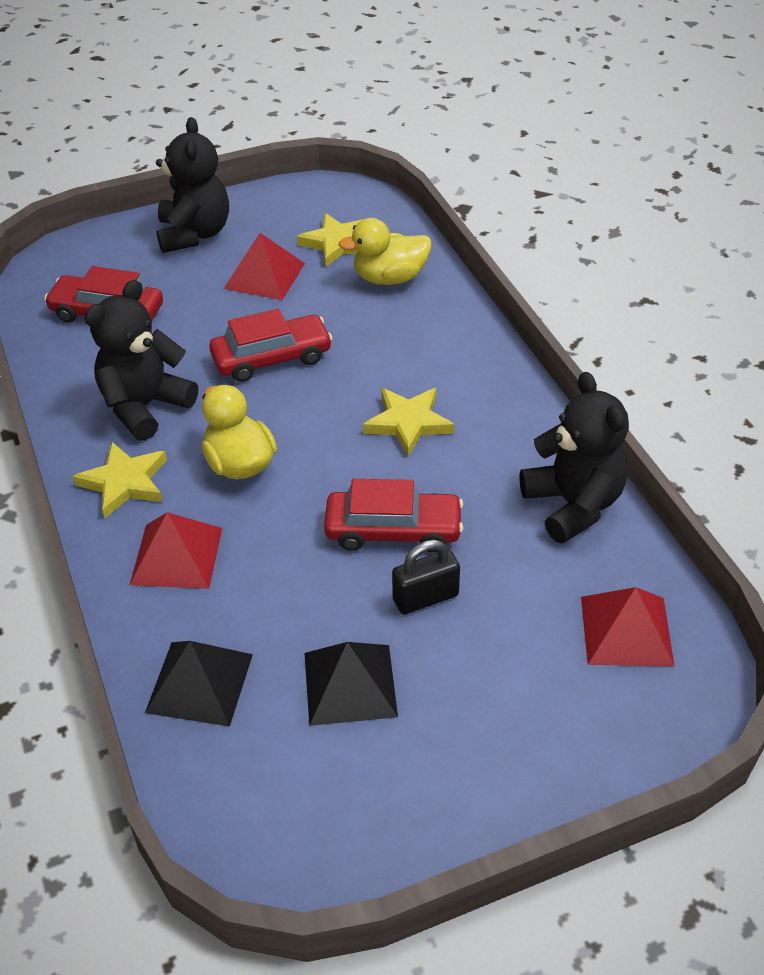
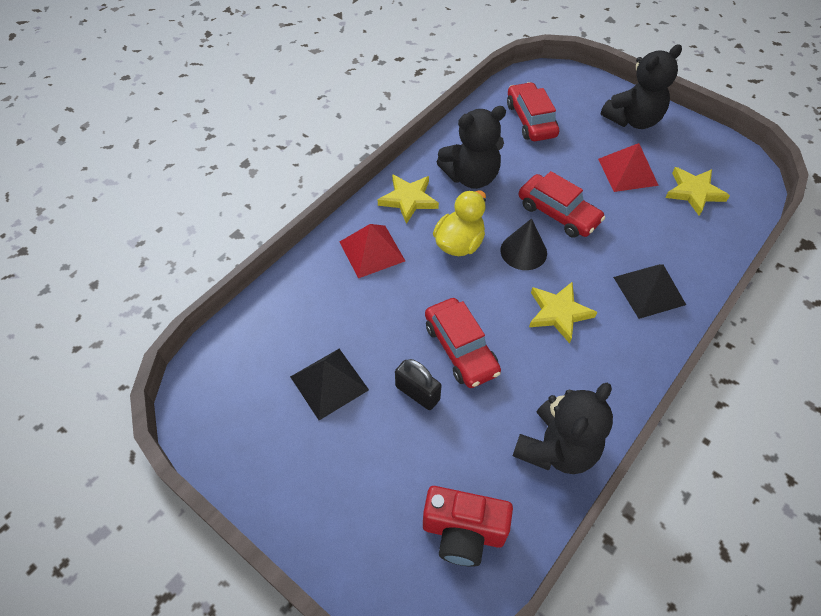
camera: 60 degrees right, 10 degrees up
(145, 407) = (471, 177): black teddy bear -> black teddy bear turned 150 degrees clockwise
(200, 683) = (292, 308): black pyramid -> black pyramid (649, 290)
(300, 412) = (523, 251): none -> black cone
(390, 278) = (687, 237): yellow duck -> none
(626, 630) = (463, 532): red pyramid -> red camera

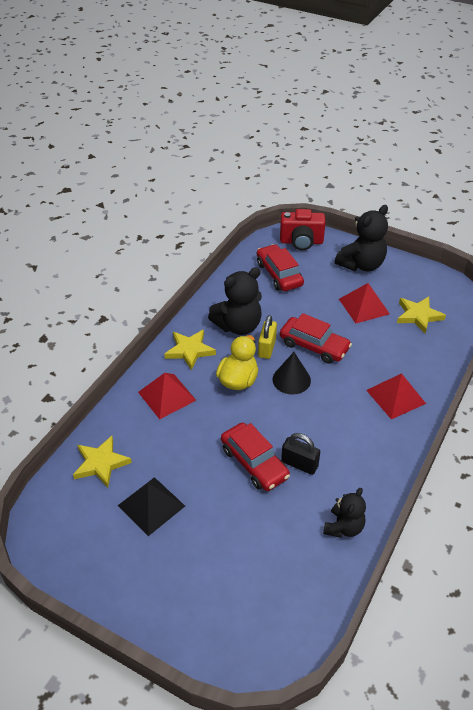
camera: 10 degrees left, 10 degrees down
(417, 393) = (225, 502): black padlock -> black padlock (299, 464)
(463, 532) = (281, 602): red camera -> red camera (301, 242)
(500, 208) = (267, 348): none -> yellow padlock
(556, 448) = (343, 527): black teddy bear -> black teddy bear, size x0.62
(559, 313) = (328, 424): yellow star -> yellow star (101, 463)
(649, 290) = (396, 396): black pyramid -> red pyramid

